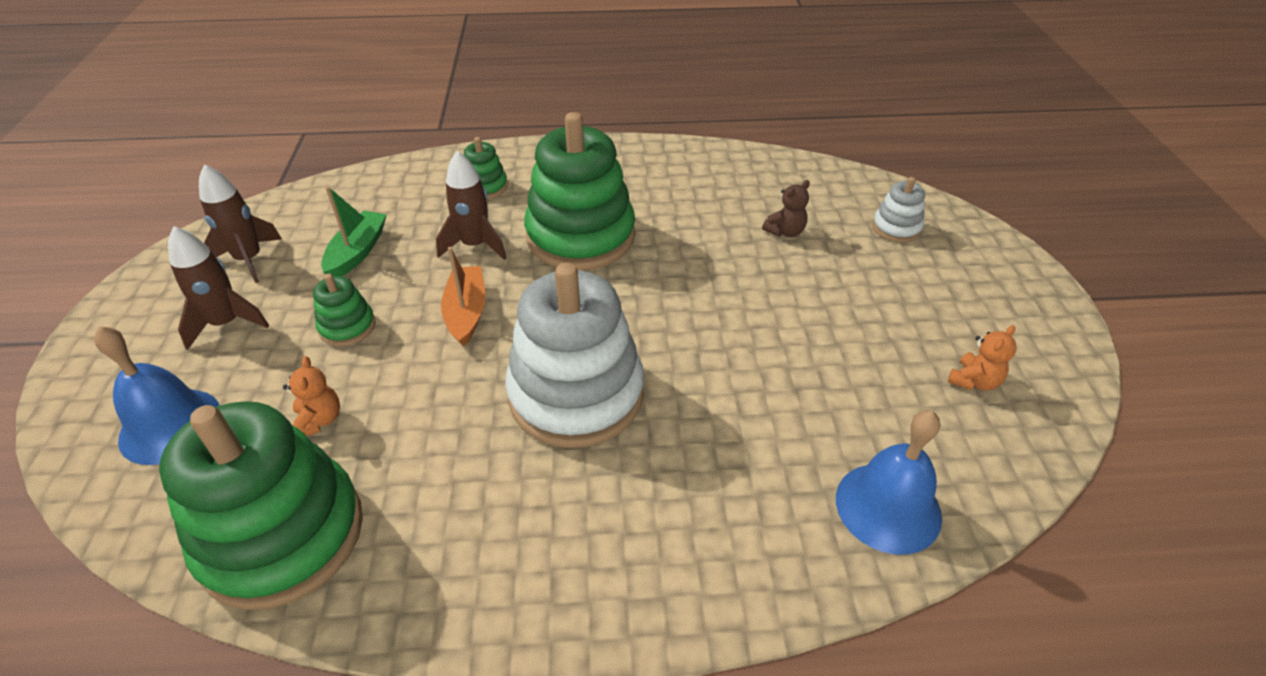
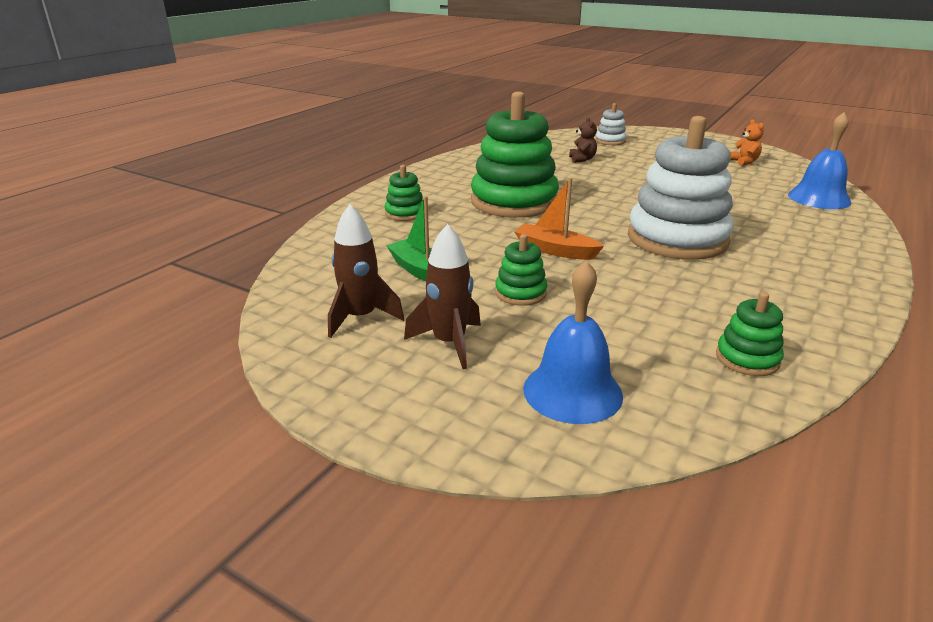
camera: 55 degrees left, 15 degrees down
(282, 535) = (747, 359): green stacking toy -> green stacking toy, size x0.45
(319, 420) = (627, 323): orange teddy bear -> none
(475, 245) = (477, 231): brown rocket -> none

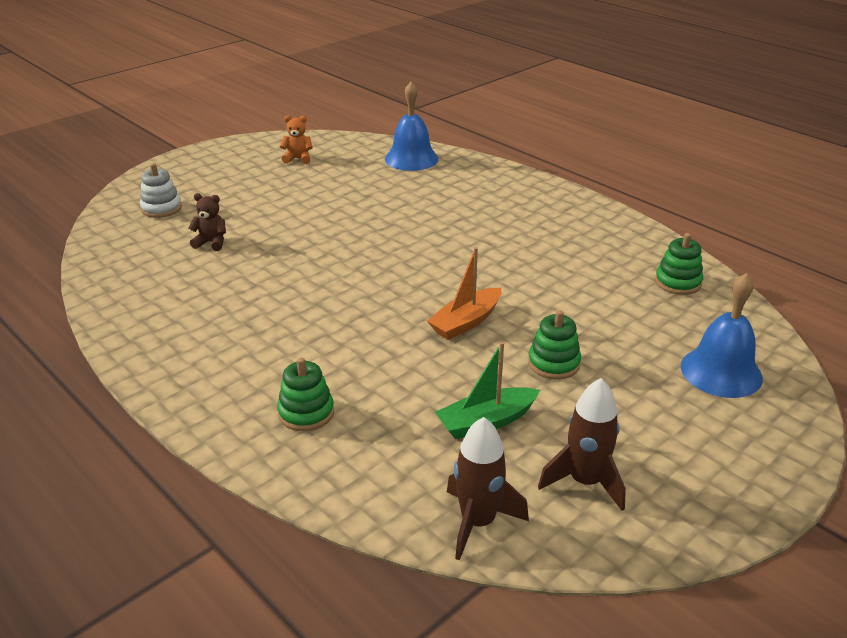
camera: 75 degrees left, 5 degrees up
(449, 343) = (643, 425): brown rocket -> brown rocket (478, 522)
(514, 202) = (319, 320): green stacking toy -> none
(677, 239) = (467, 249): white stacking toy -> none

